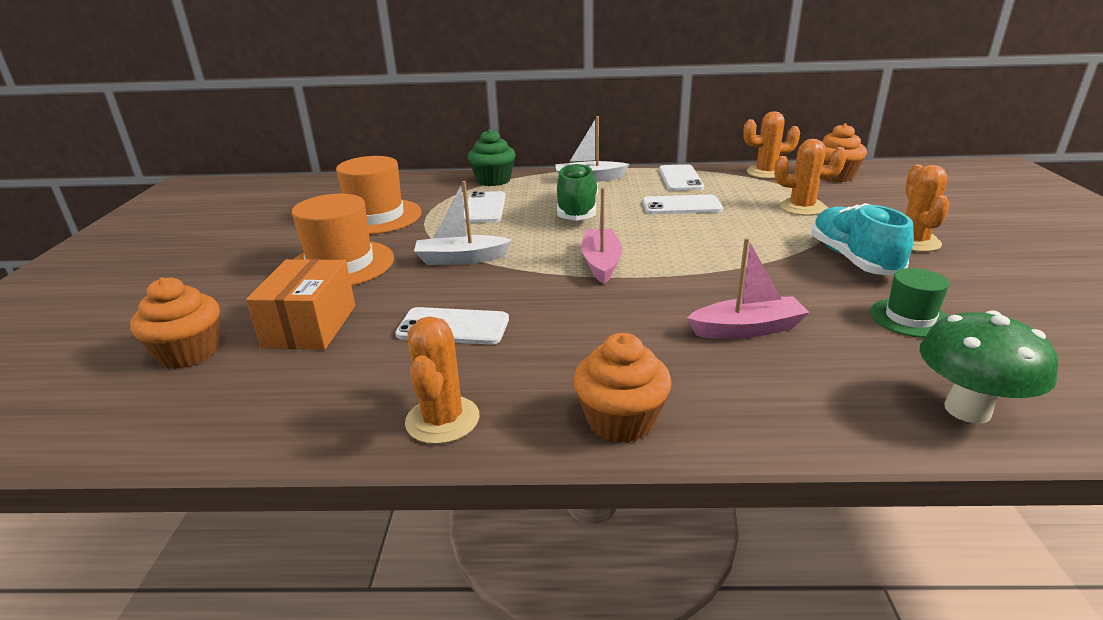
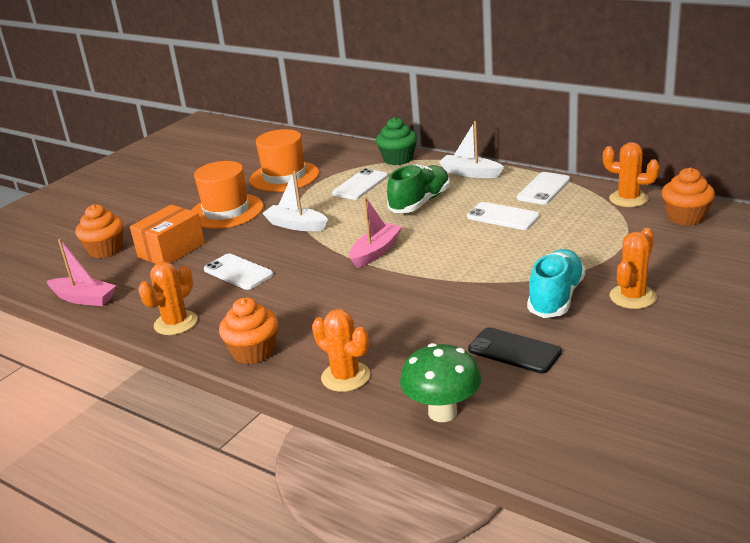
camera: 35 degrees right, 0 degrees up
(747, 329) = (396, 325): pink boat -> pink boat (84, 298)
(802, 208) = (597, 242): orange cactus -> orange cactus (345, 377)
(910, 318) = (514, 351): green hat -> black phone

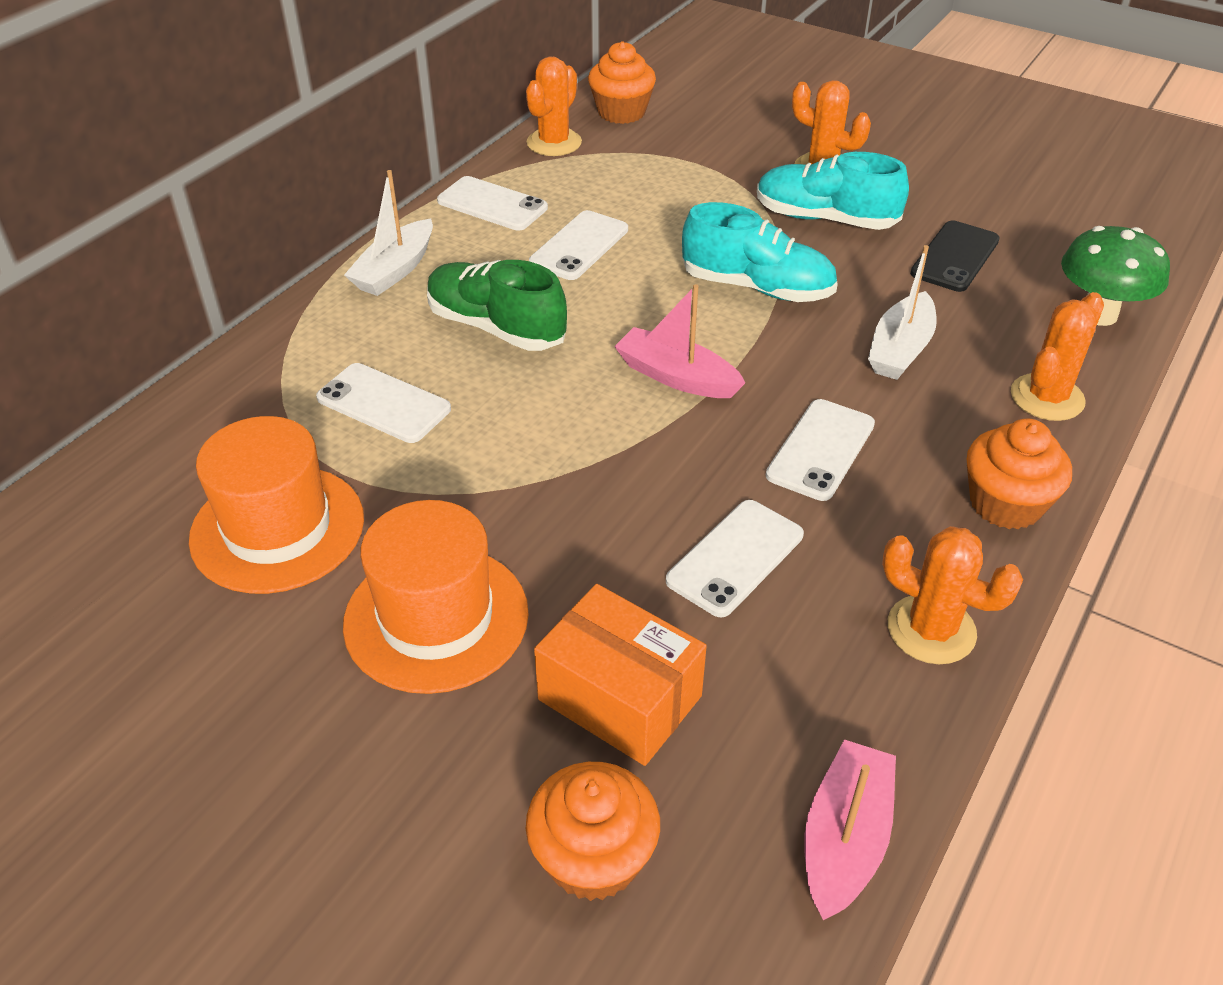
camera: 95 degrees left, 15 degrees up
(296, 225) = (545, 487): white boat -> white boat (900, 349)
(309, 294) = (820, 450): none -> white phone
(398, 159) = (278, 354): green cupcake -> none
(465, 273) = (757, 287): none -> turquoise shoe

